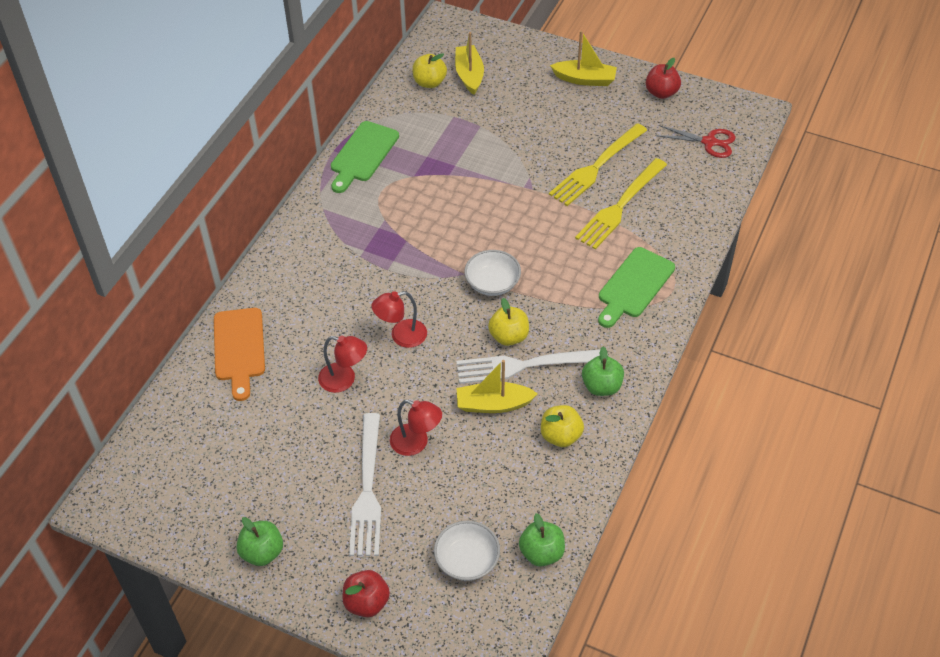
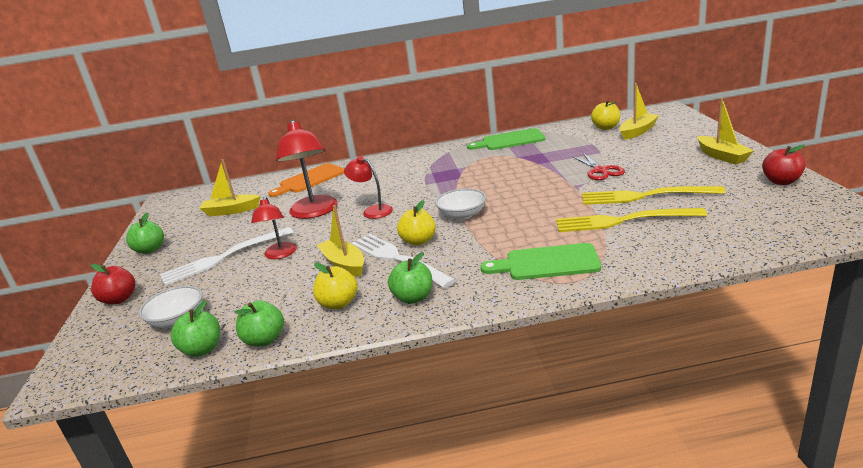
camera: 60 degrees right, 25 degrees down
(240, 448) = (231, 211): none -> yellow boat
(344, 380) = (314, 212): red lamp -> red lamp, size x1.70
(569, 505) = (264, 340): none -> green apple
(709, 142) = (778, 221): red scissors -> red scissors (600, 171)

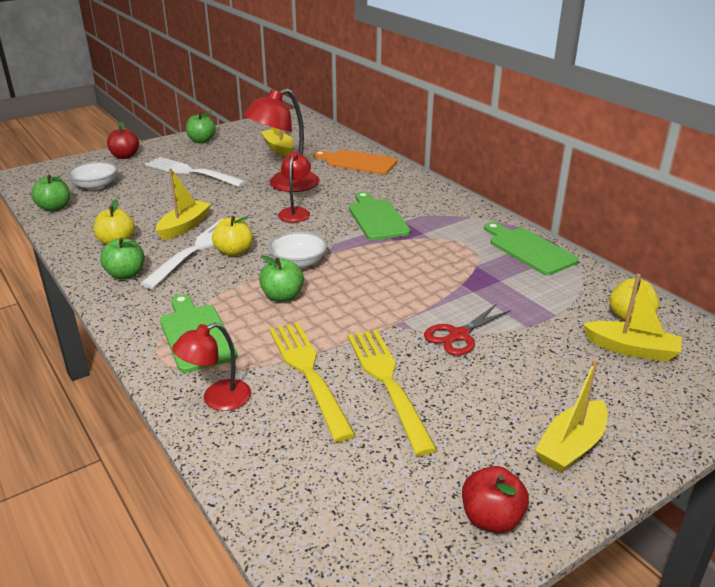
camera: 60 degrees right, 5 degrees up
(264, 340) = (65, 227): green apple -> green apple (282, 296)
(280, 255) = (199, 193): red lamp -> red lamp (217, 399)
(418, 181) = (377, 218): none -> green cutting board

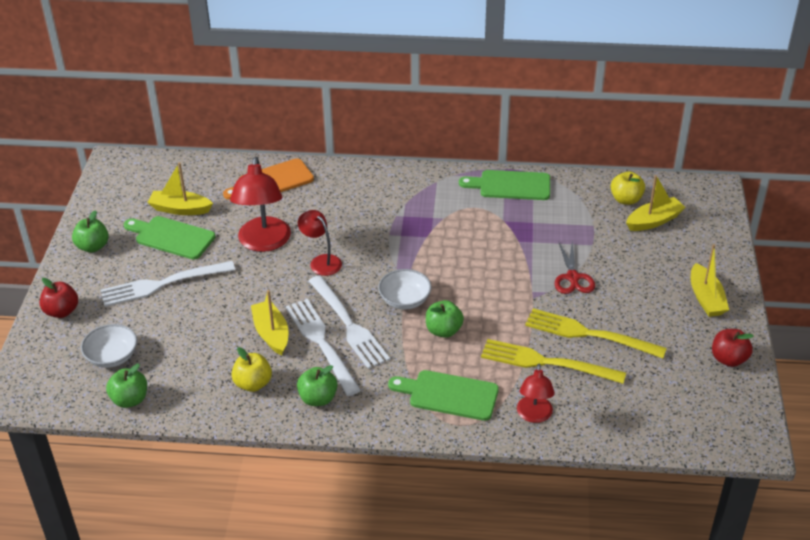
camera: 50 degrees left, 10 degrees up
(234, 252) = (349, 325): yellow apple -> white fork
(377, 218) = (383, 226): green cutting board -> green cutting board (171, 237)

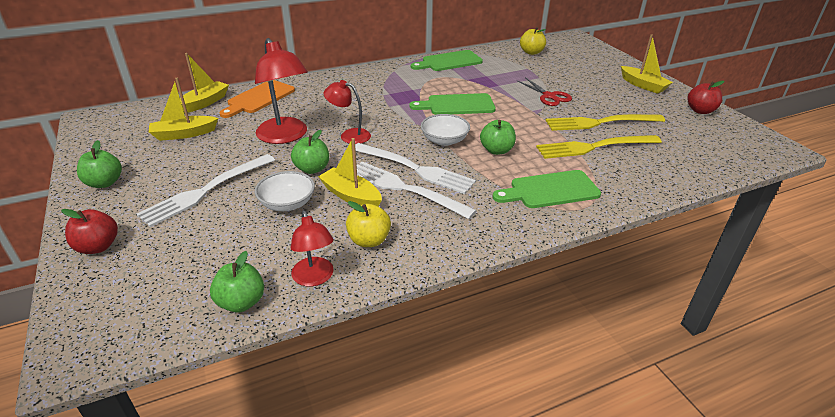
camera: 30 degrees left, 5 degrees down
(112, 356) = (190, 268): white bowl -> white bowl (287, 203)
(171, 237) = (189, 154): green cutting board -> green cutting board (457, 105)
(318, 398) = (443, 231): green apple -> green apple (312, 169)
(534, 415) = (629, 182): red lamp -> red lamp (315, 278)
(654, 221) = (561, 58): yellow boat -> yellow boat (204, 103)

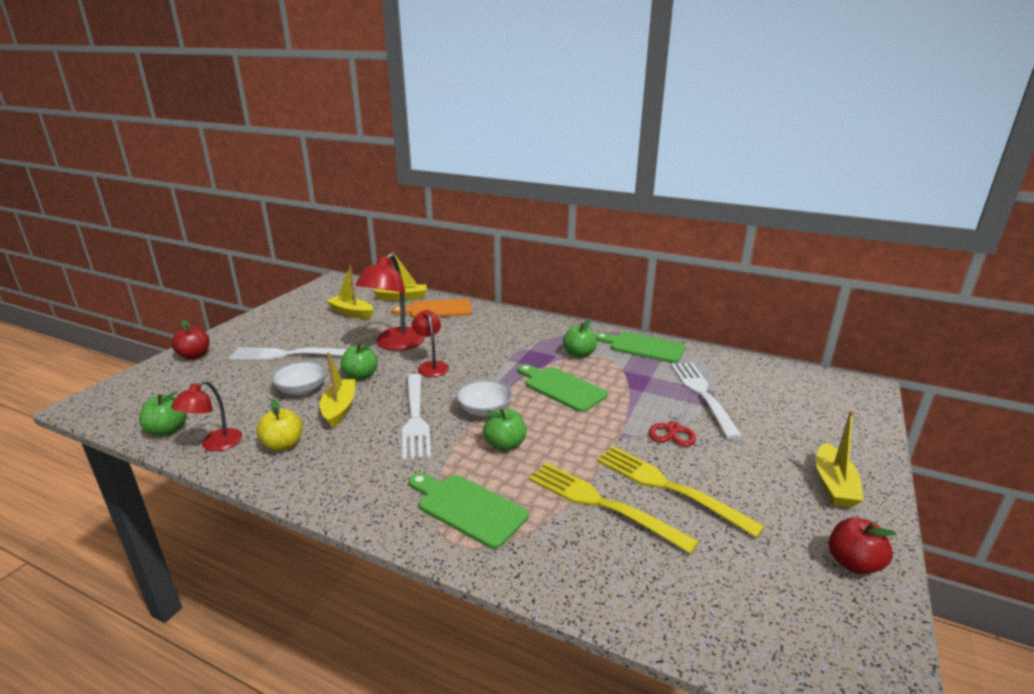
camera: 50 degrees right, 10 degrees down
(104, 183) = (265, 322): green apple -> green apple (579, 354)
(404, 188) = (377, 426): white fork -> white fork (702, 395)
(531, 52) = (759, 378): yellow apple -> none

